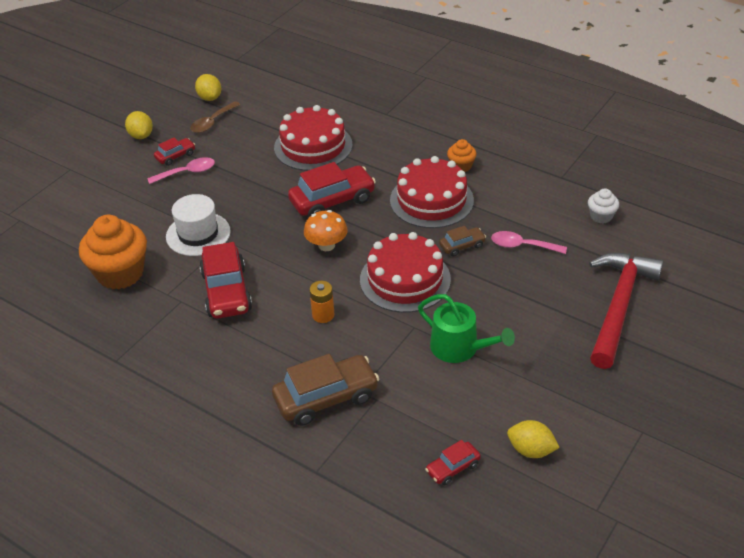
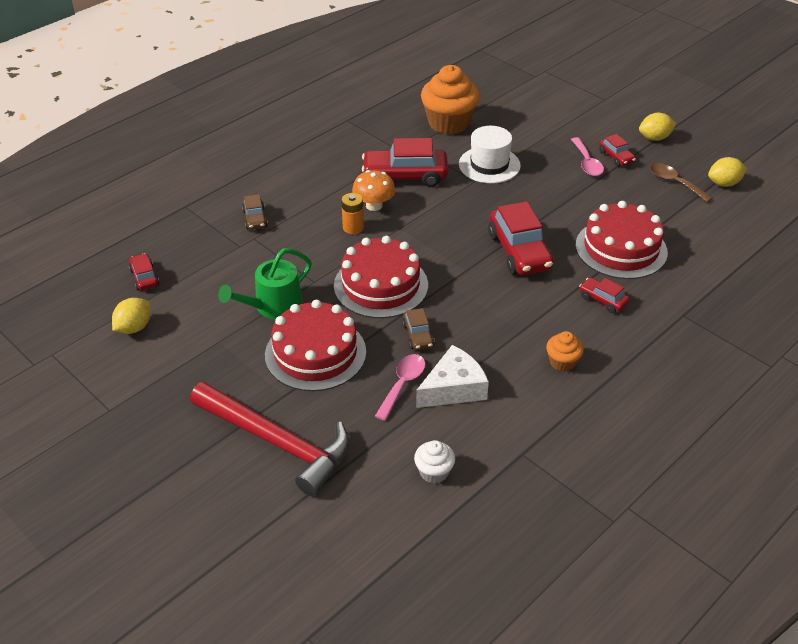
camera: 100 degrees right, 0 degrees up
(326, 245) = (449, 240): orange mushroom -> orange mushroom (374, 205)
(326, 398) = (255, 219): brown car -> brown car, size x0.51
(382, 151) = (603, 300): none -> red car
(431, 200) = (502, 325): red cake -> red cake (315, 353)
(514, 217) = (453, 388): none -> white cheese

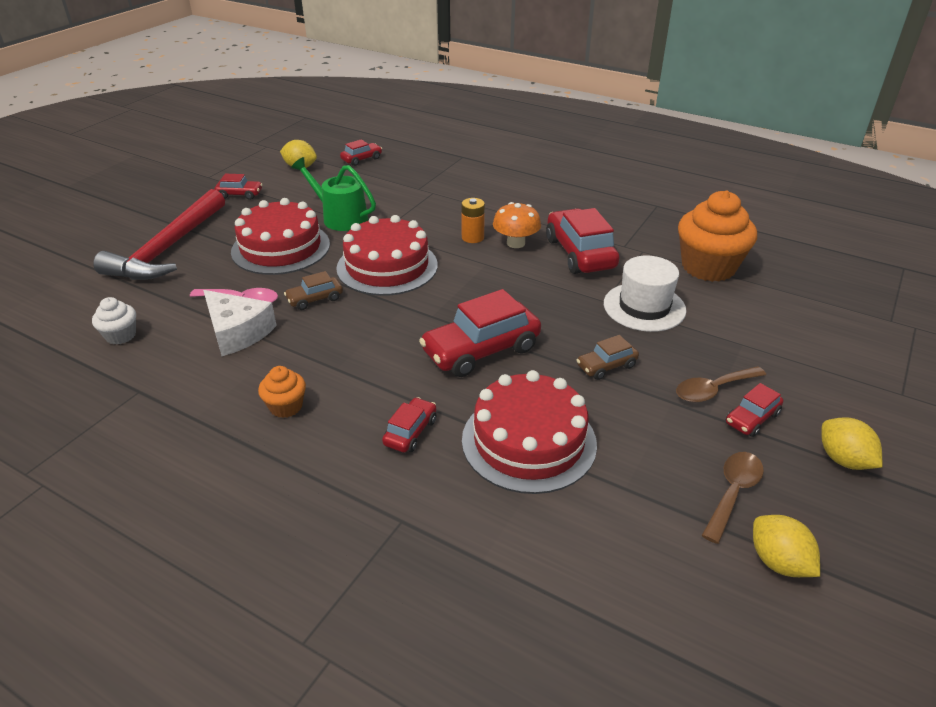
camera: 75 degrees right, 5 degrees down
(176, 381) = (240, 194): none -> red car
(255, 219) = (460, 188): brown car -> brown car (606, 366)
(586, 163) = (713, 389): pink spoon -> brown spoon

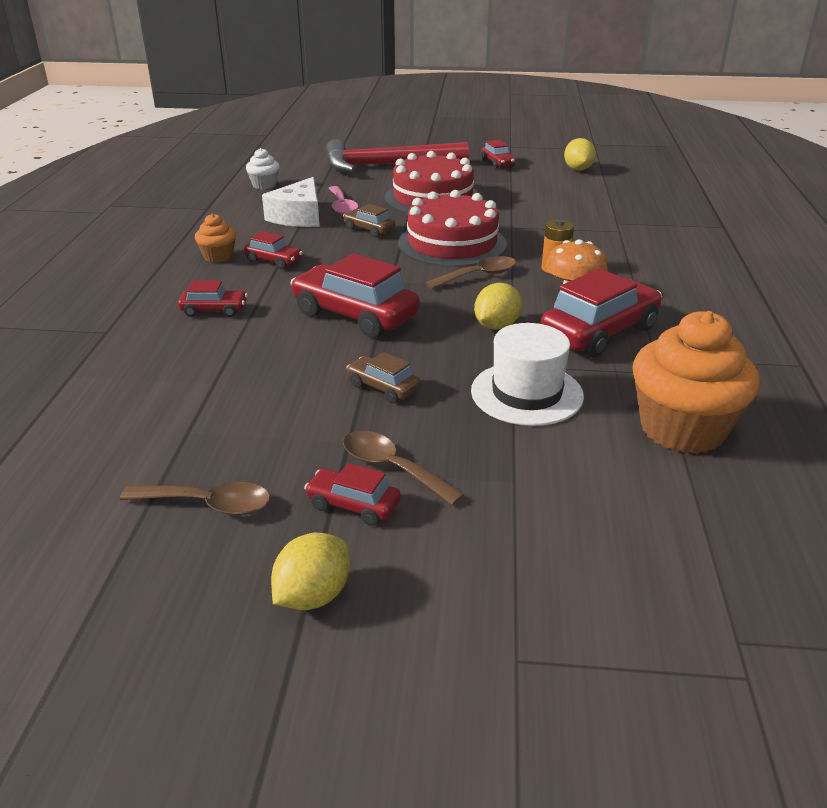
camera: 65 degrees right, 5 degrees down
(340, 217) = (511, 206): green watering can -> none
(361, 159) = (634, 186): red car -> red car (274, 261)
(457, 272) = (478, 276): none -> brown spoon
(528, 441) = (231, 366): red cake -> none
(778, 562) = (107, 550): yellow lemon -> yellow lemon (496, 326)

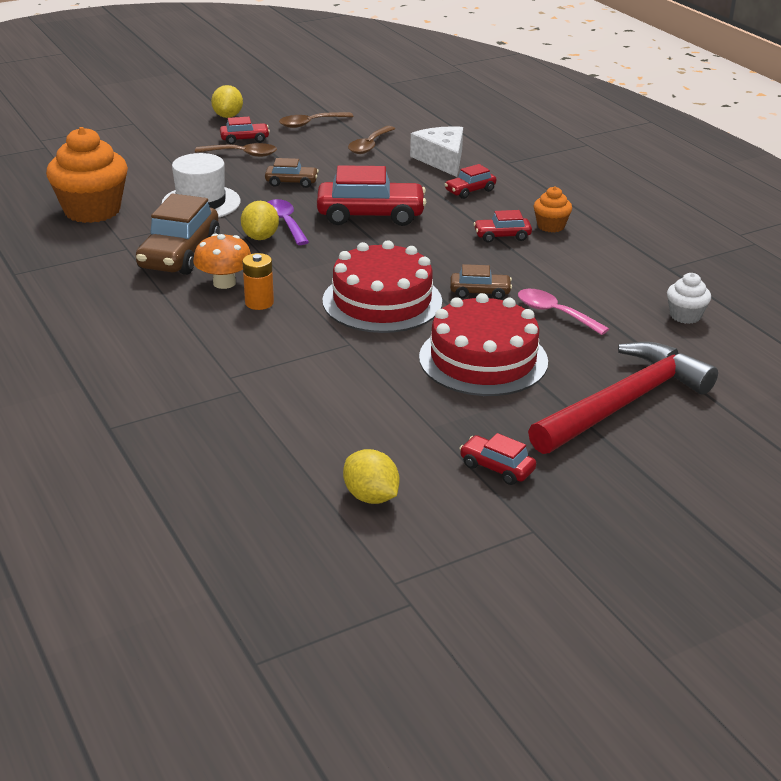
camera: 145 degrees right, 0 degrees up
(298, 216) = (569, 286): white cheese -> white cheese (442, 160)
(453, 334) = (285, 223): none -> purple spoon
(478, 276) = (319, 274): brown spoon -> brown spoon (369, 145)
(599, 332) = (179, 254): red car -> brown car

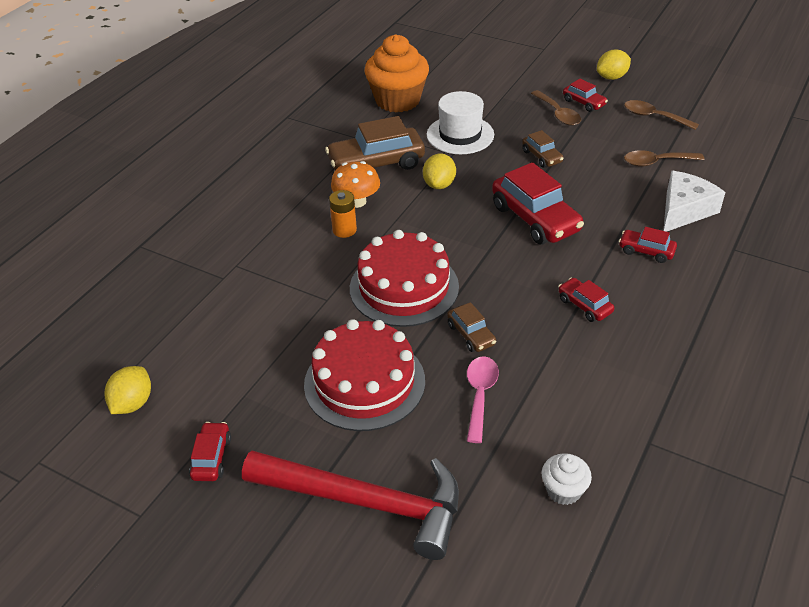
camera: 60 degrees right, 10 degrees up
(260, 237) = (439, 184): yellow lemon -> yellow lemon turned 45 degrees counterclockwise
(285, 223) = (474, 185): purple spoon -> none
(551, 226) = (639, 328): orange cupcake -> none

